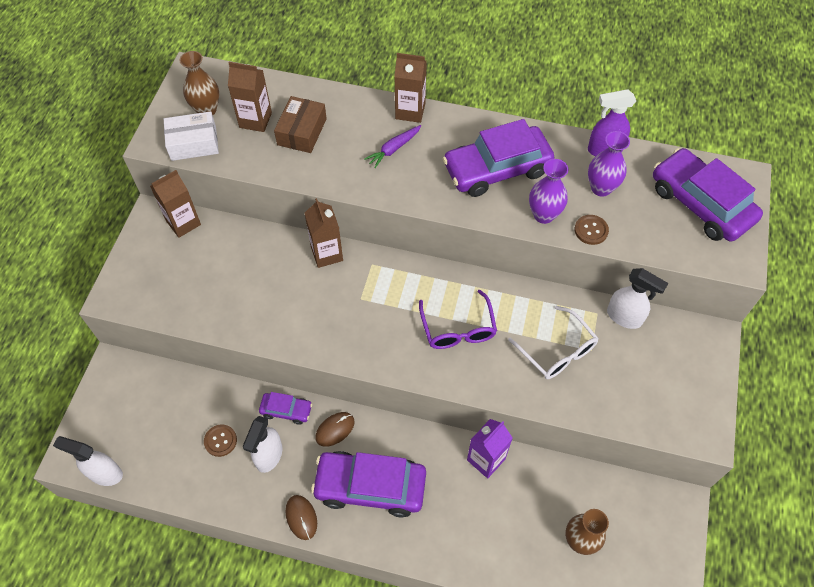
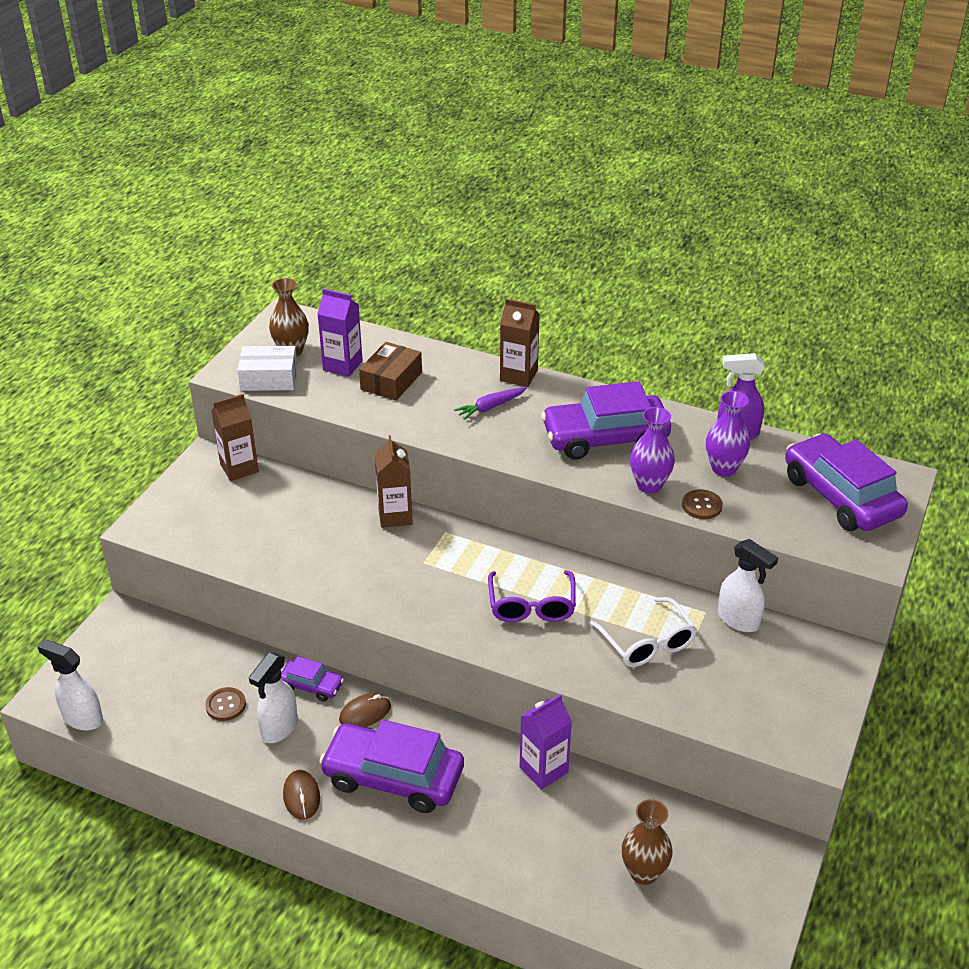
camera: 10 degrees right, 20 degrees down
(255, 120) = (342, 365): brown carton -> purple carton

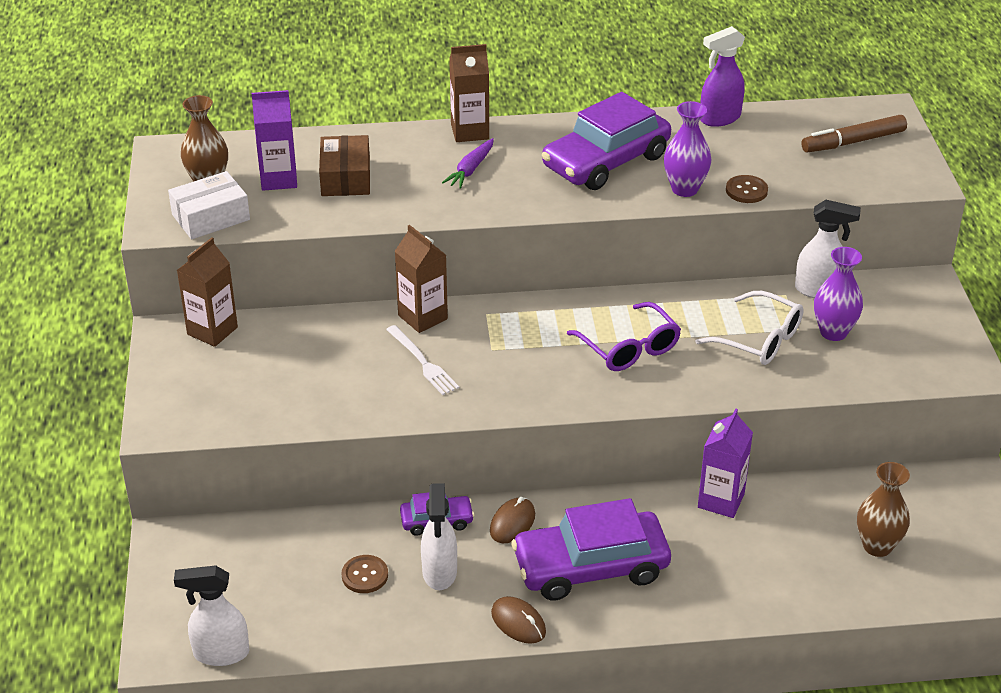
camera: 30 degrees left, 0 degrees up
(363, 552) = (422, 362): none -> white fork
(724, 468) = (736, 152): purple vase -> purple vase (833, 332)
(841, 496) = (853, 142): purple car -> brown marker

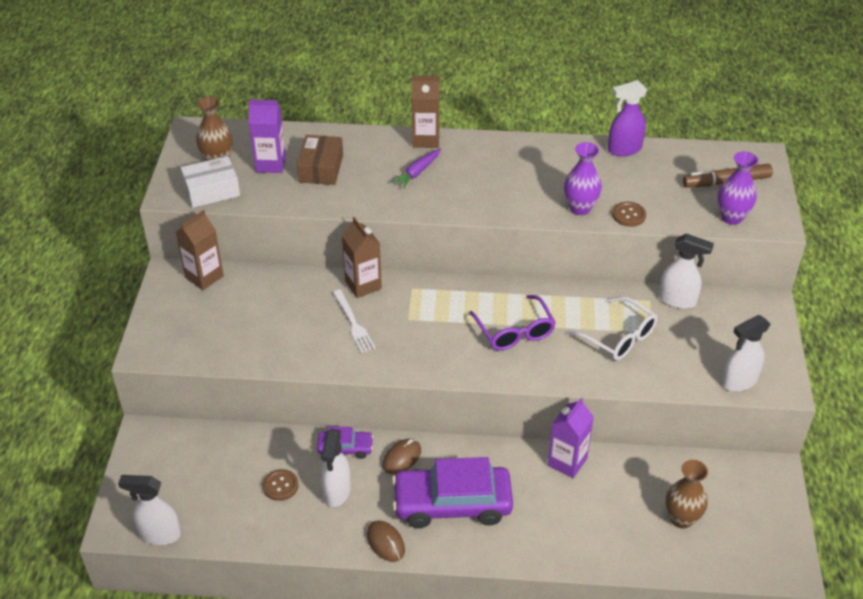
camera: 10 degrees right, 5 degrees up
(606, 161) = (524, 177): purple car -> none
(833, 332) = (680, 338): purple vase -> purple vase (731, 217)
(916, 371) = (738, 381): none -> white spray bottle

